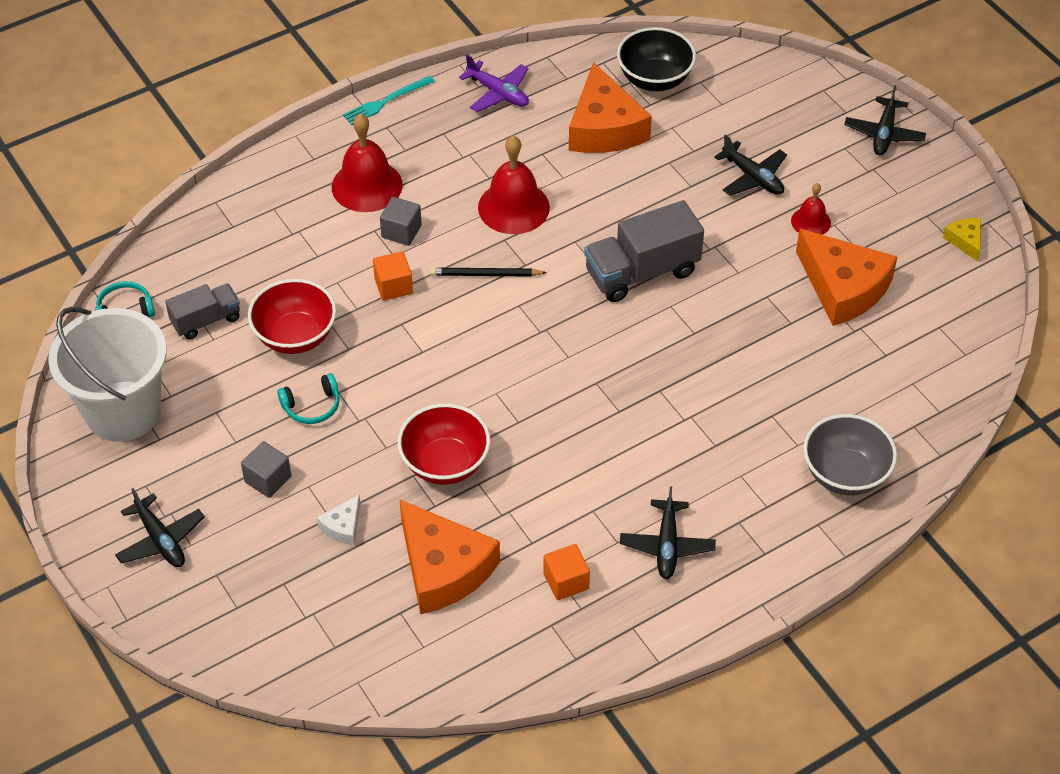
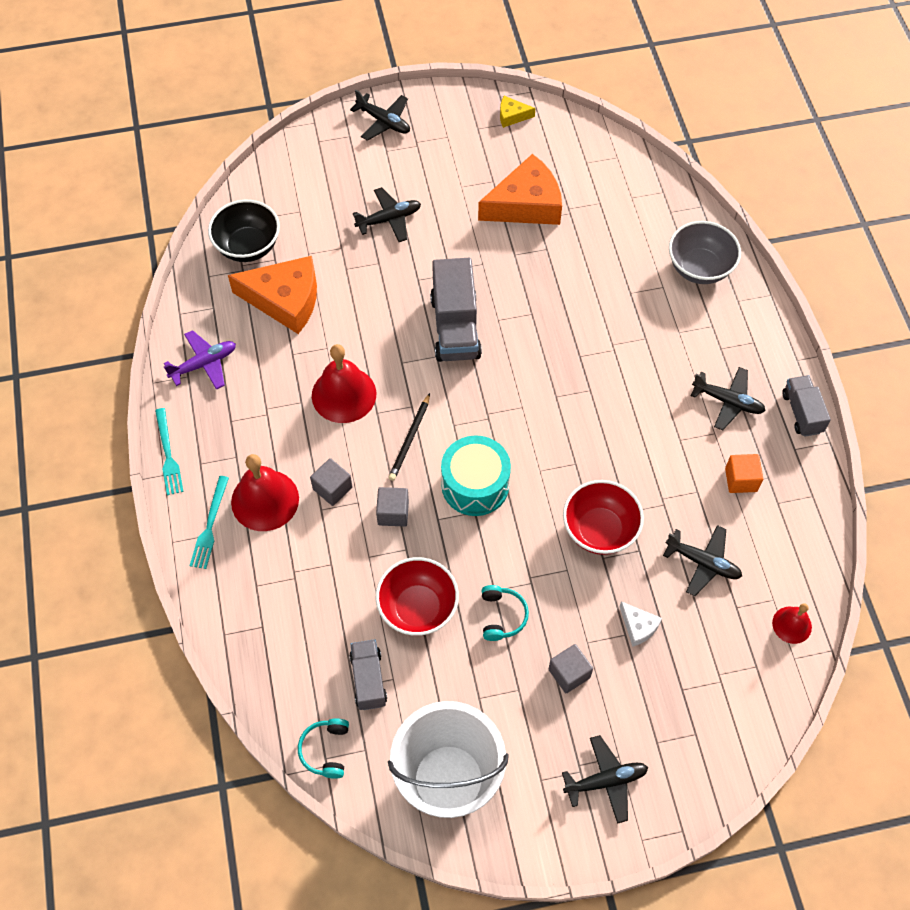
camera: 70 degrees left, 10 degrees up
(323, 155) = (210, 525): none -> turquoise fork
(393, 286) = (393, 513): orange cube -> grey cube
(443, 568) = (703, 562): orange cheese -> black plane
(454, 343) = (475, 485): none -> turquoise drum
(687, 624) = (802, 412): none -> grey truck
(810, 222) = (452, 200): red bell -> red bell (792, 625)

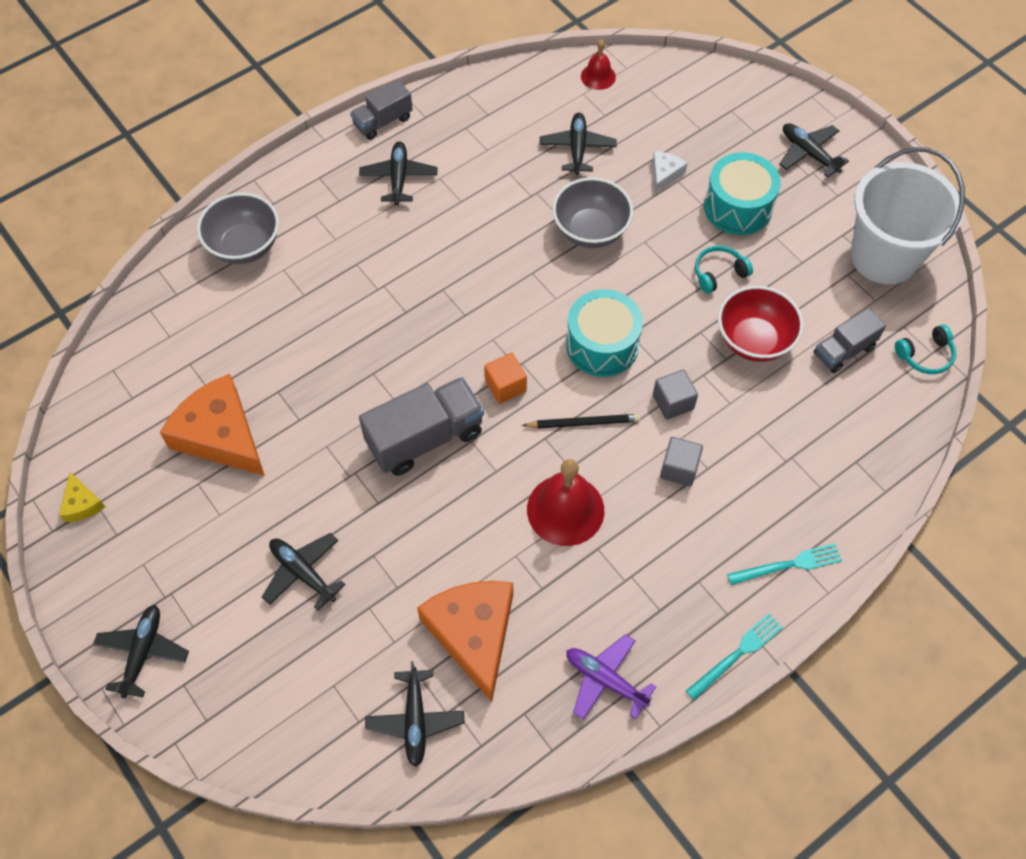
camera: 115 degrees left, 0 degrees up
(248, 246) = (415, 720): black bowl -> black plane
(265, 500) = (729, 526): red bell -> none
(569, 673) = (738, 207): grey cube -> turquoise drum
(599, 530) = (590, 230): red bowl -> grey bowl
(741, 480) = (479, 145): orange cube -> orange cube (505, 386)

